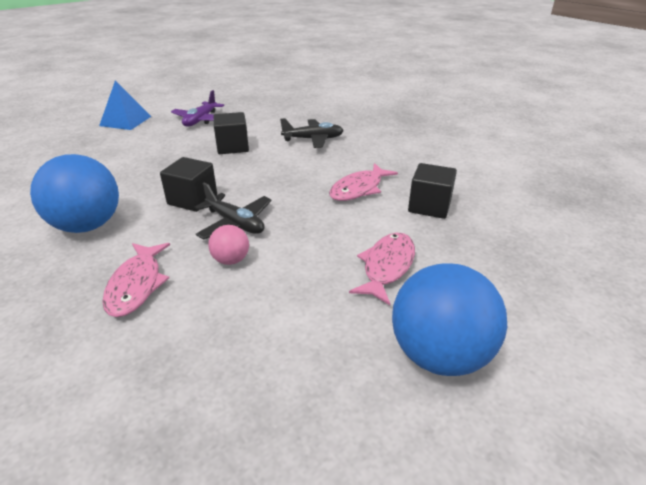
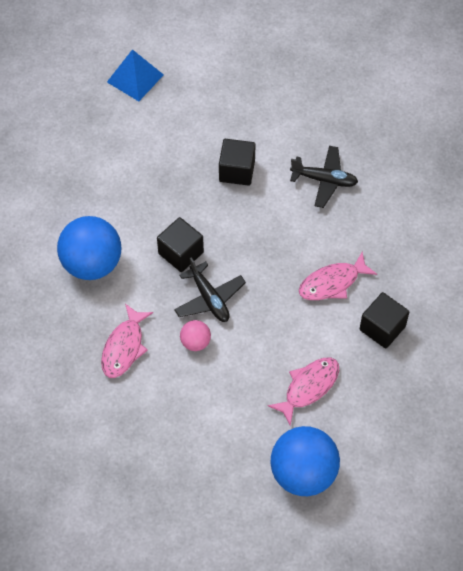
camera: 20 degrees right, 25 degrees up
(200, 120) = (216, 101): purple plane -> none

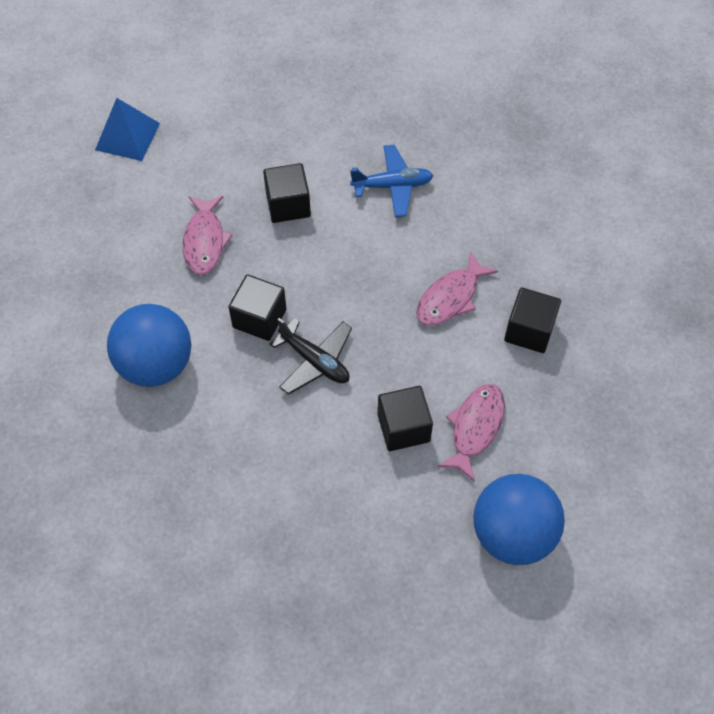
camera: 20 degrees left, 0 degrees up
(124, 347) = (234, 453): pink fish -> pink fish (205, 241)
(195, 342) = (319, 418): pink ball -> none
(255, 369) = (403, 428): none -> black cube
(324, 180) = (392, 186): black plane -> blue plane

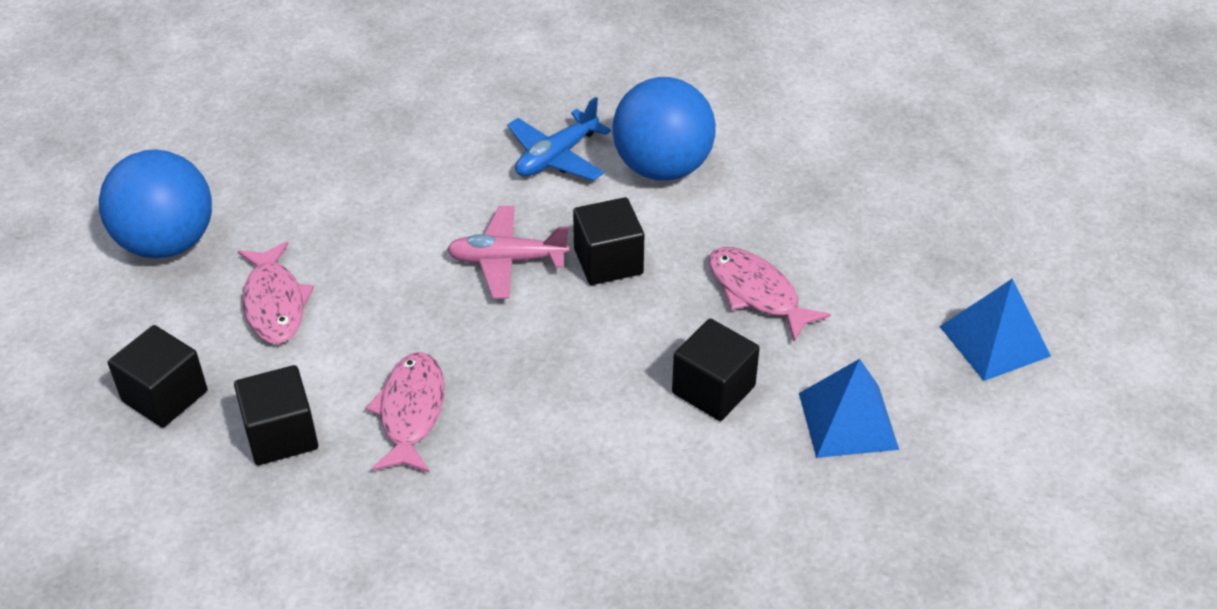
camera: 140 degrees right, 15 degrees down
(244, 148) = (848, 421): none -> blue pyramid
(315, 361) = (507, 260): black plane -> pink plane
(392, 186) = (611, 499): blue plane -> blue plane (556, 157)
(403, 428) = (354, 260): black cube -> black cube (165, 396)

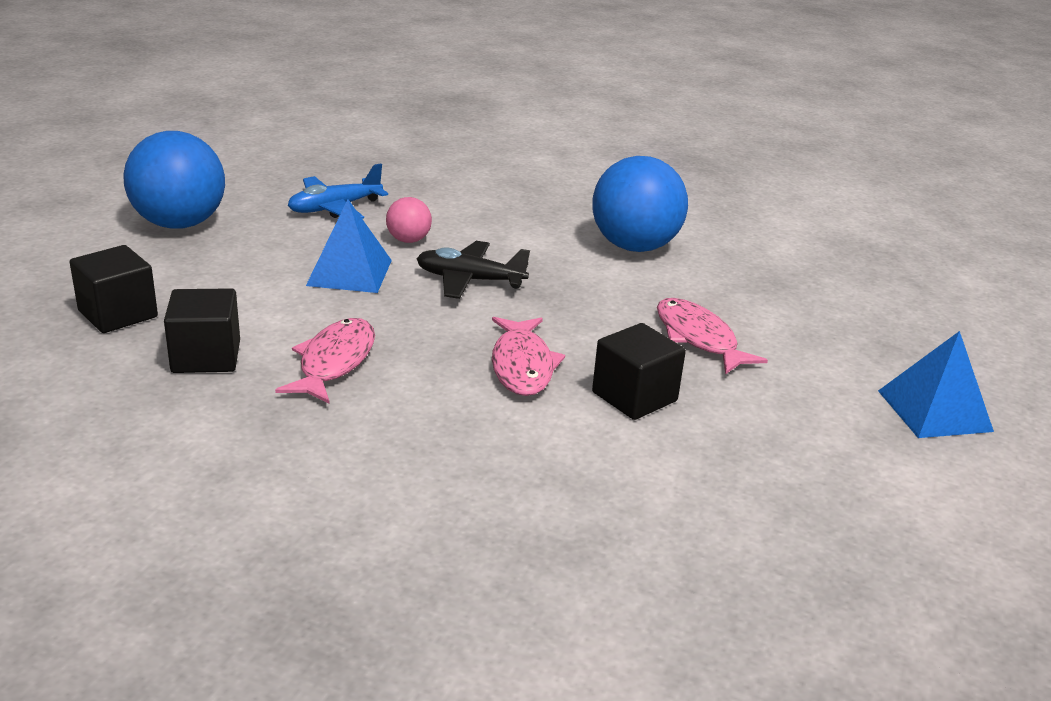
camera: 10 degrees right, 15 degrees down
(274, 303) = (249, 273): pink fish -> pink fish (522, 366)
(423, 212) = (408, 240): none -> pink ball
(507, 260) = (469, 280): pink plane -> black plane
(556, 157) = (541, 226): blue plane -> blue plane (334, 208)
(608, 261) = (563, 295): black cube -> none
(848, 421) = (766, 443): blue pyramid -> blue pyramid (349, 272)

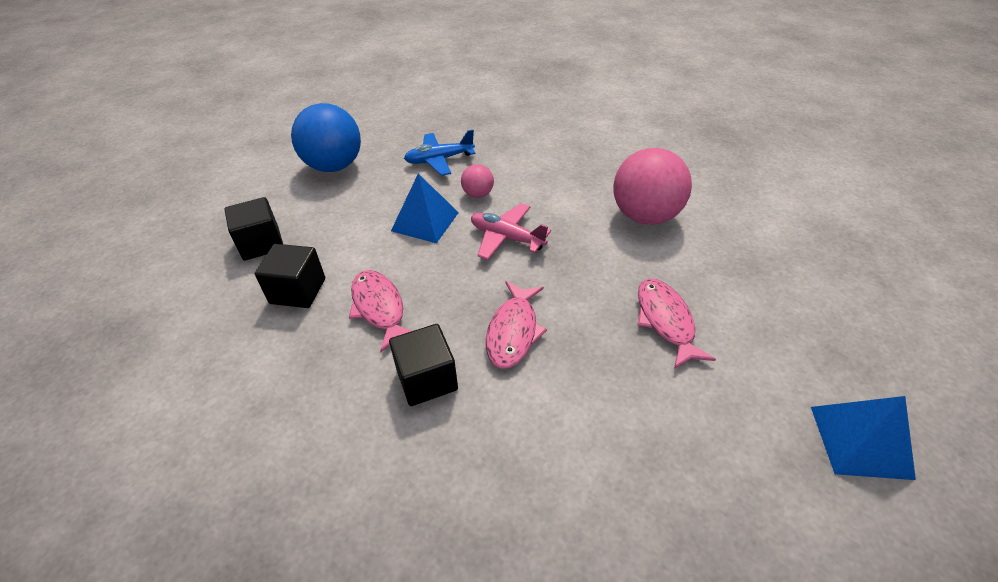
camera: 20 degrees right, 15 degrees up
(334, 362) = (379, 308): pink fish -> pink fish turned 60 degrees counterclockwise
(469, 280) = (506, 238): black plane -> pink plane
(634, 246) = (645, 216): blue ball -> pink ball
(634, 397) = (590, 379): black cube -> black cube (427, 379)

